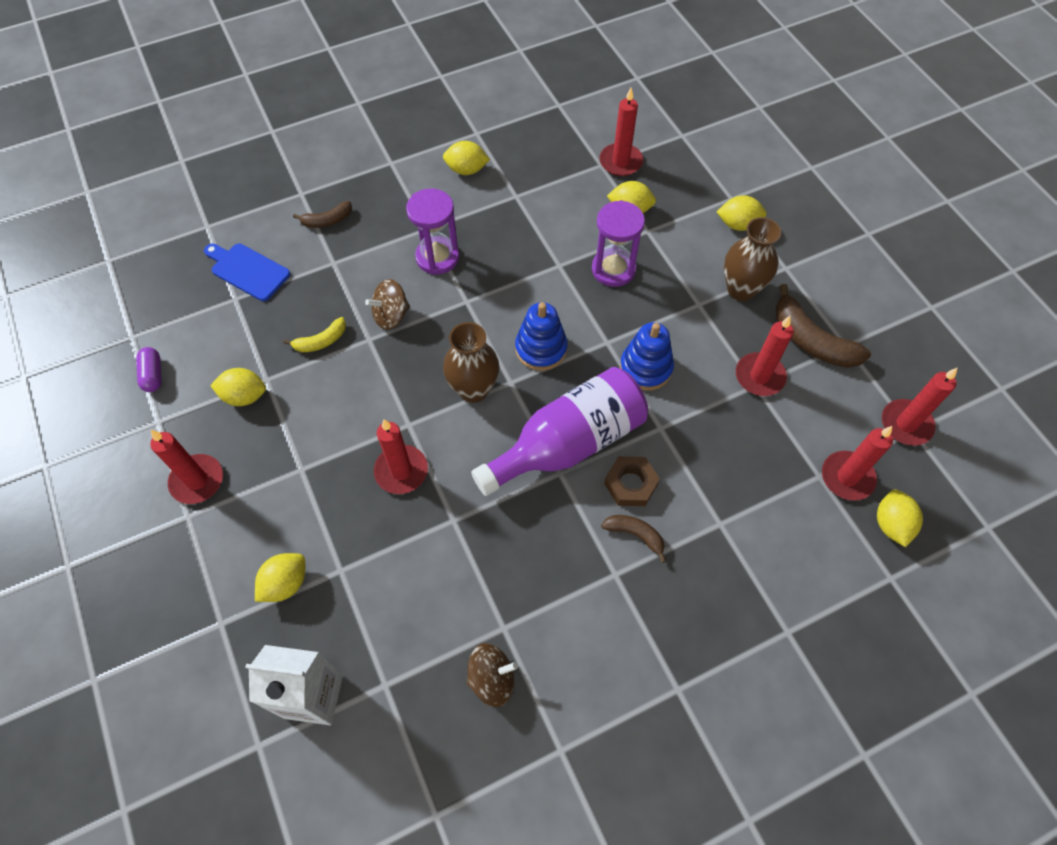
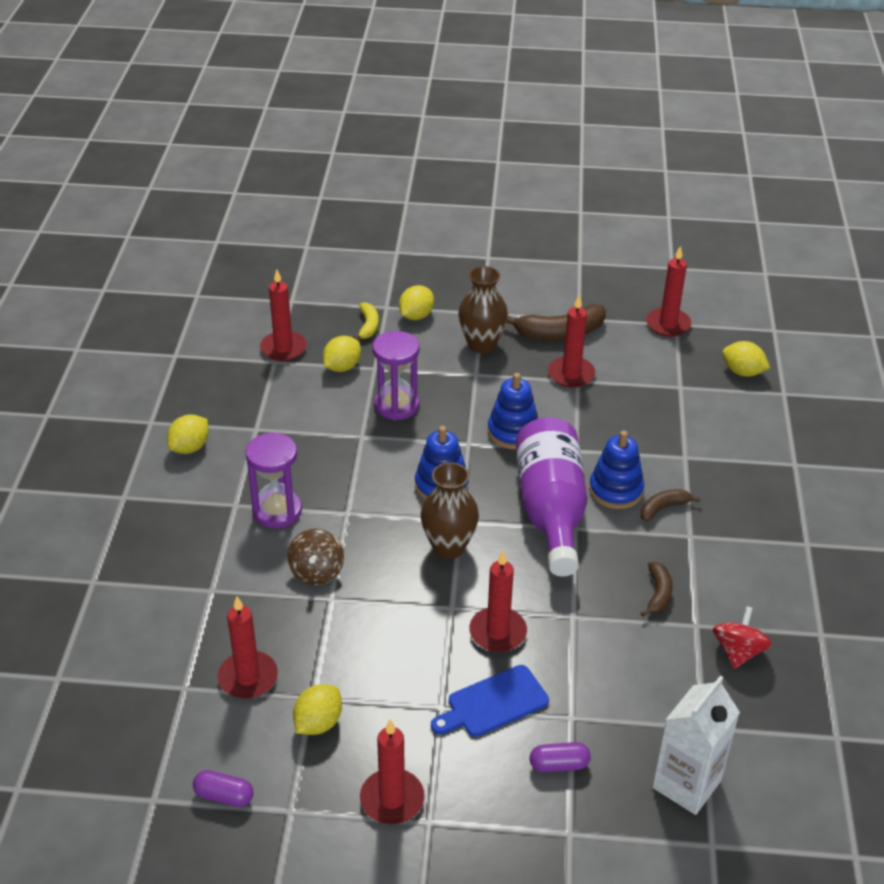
camera: 60 degrees left, 20 degrees down
(247, 270) = (155, 663): blue cutting board -> blue cutting board (493, 703)
(285, 583) = (559, 765): yellow lemon -> purple capsule
(321, 341) = (302, 636): yellow banana -> yellow banana (368, 326)
(327, 220) = (151, 574): brown banana -> brown banana (658, 594)
(492, 679) = (738, 651): brown spinning top -> red spinning top
(630, 484) = (616, 490): brown nut -> blue stacking toy
(847, 477) = (691, 374): red candle -> red candle (248, 677)

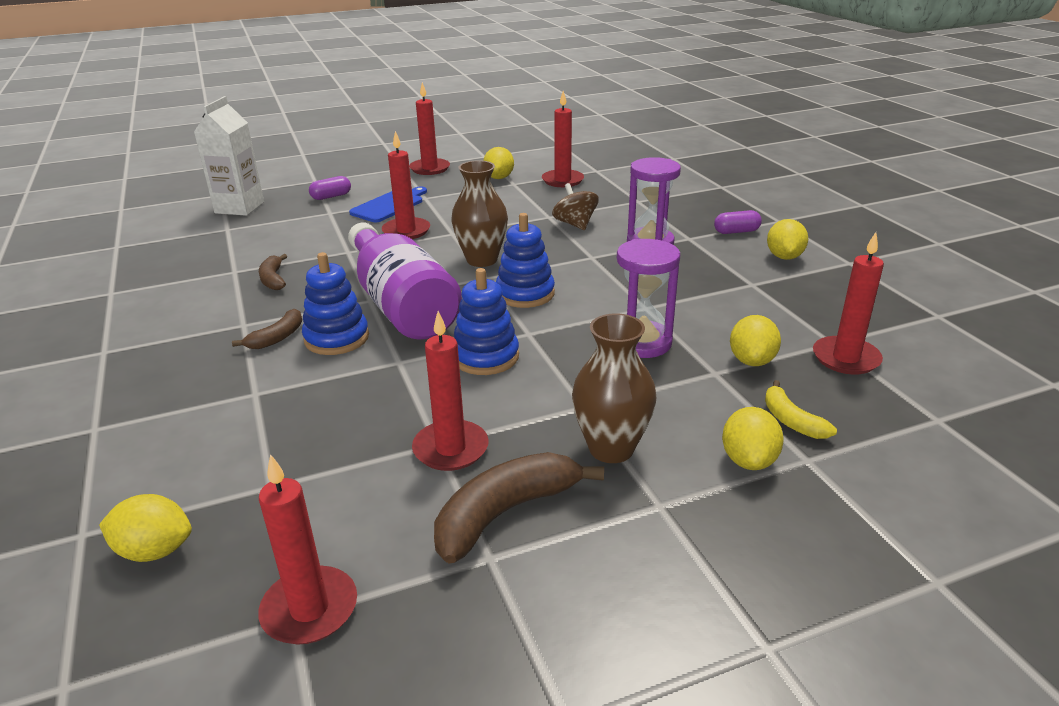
camera: 155 degrees right, 10 degrees down
(224, 796) = (525, 152): purple capsule -> purple capsule (736, 232)
(738, 651) = (195, 266): red spinning top -> none

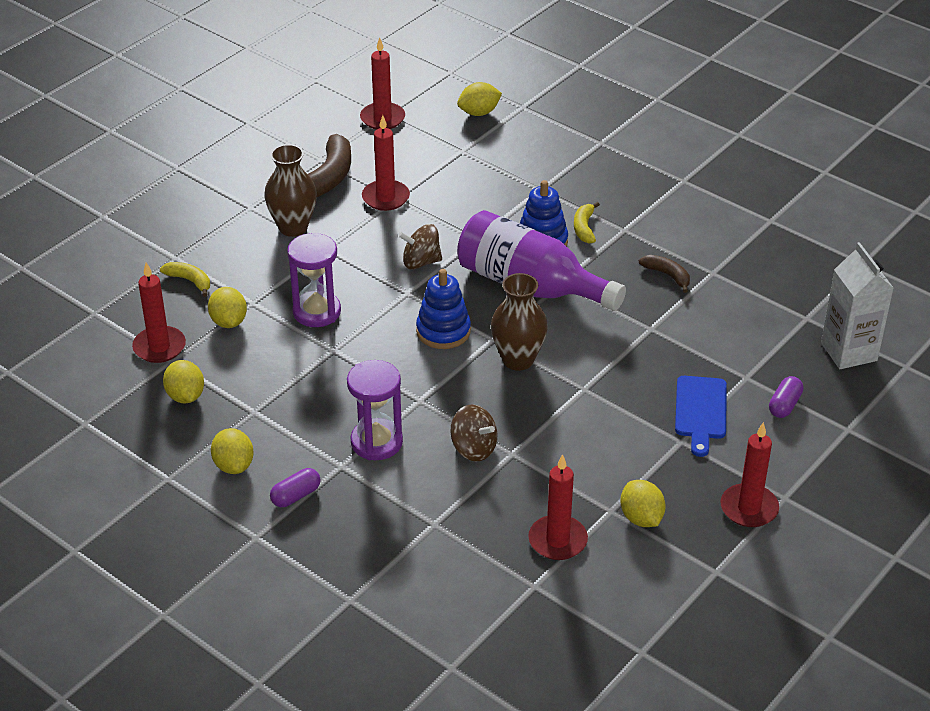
camera: 150 degrees right, 10 degrees up
(277, 337) = (584, 228): brown banana -> yellow banana
(406, 231) = (632, 375): red candle -> none
(485, 357) = (421, 262): blue stacking toy -> brown spinning top
(748, 460) = (209, 246): yellow lemon -> yellow lemon (185, 396)

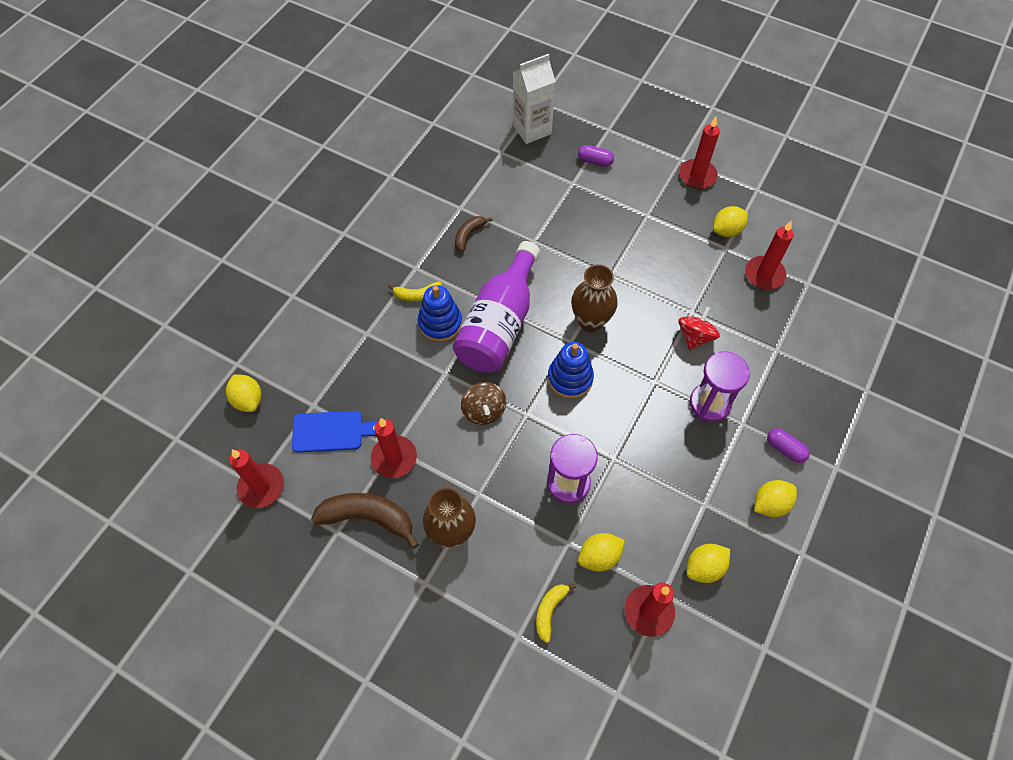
camera: 100 degrees left, 20 degrees up
(474, 448) = (695, 337): brown spinning top -> red spinning top
(700, 411) = (615, 205): blue cutting board -> blue cutting board (332, 431)

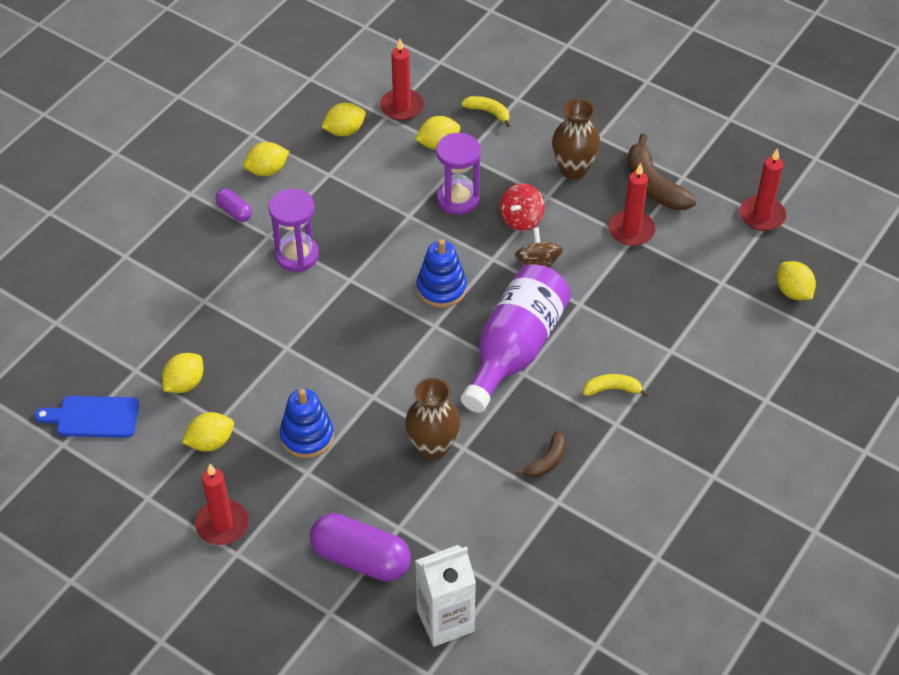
camera: 175 degrees left, 10 degrees down
(332, 431) = (698, 257): blue cutting board -> blue cutting board (93, 417)
(368, 518) = (653, 185): brown banana -> brown banana turned 45 degrees clockwise
(440, 323) = (584, 355): blue stacking toy -> blue stacking toy (307, 436)
(549, 611) = (488, 112): yellow banana -> yellow banana turned 90 degrees counterclockwise
(590, 321) = (408, 345): brown vase -> brown vase (433, 447)
(595, 161) = (361, 558): purple capsule -> purple capsule, size x2.01
(695, 337) = (291, 320): red spinning top -> red spinning top (521, 219)
(764, 274) = (185, 383): red candle -> yellow lemon

